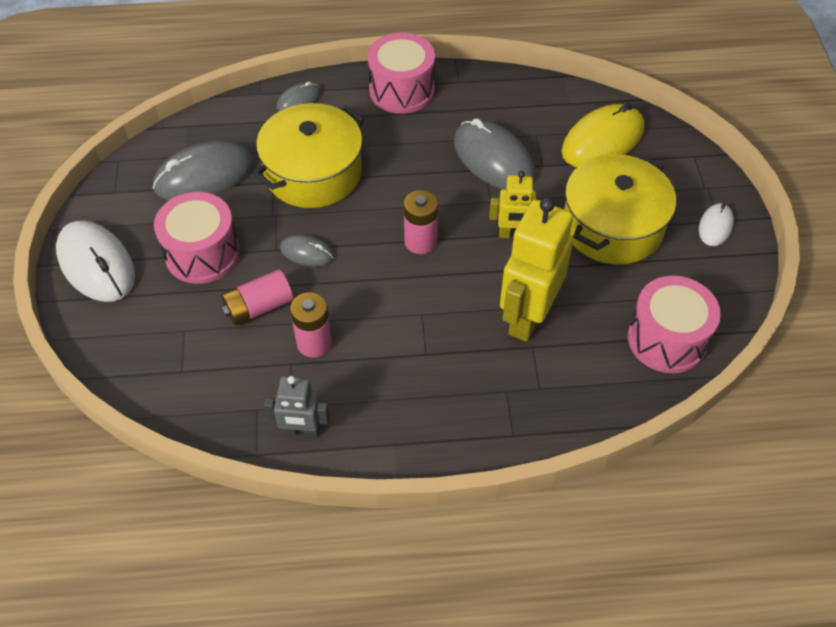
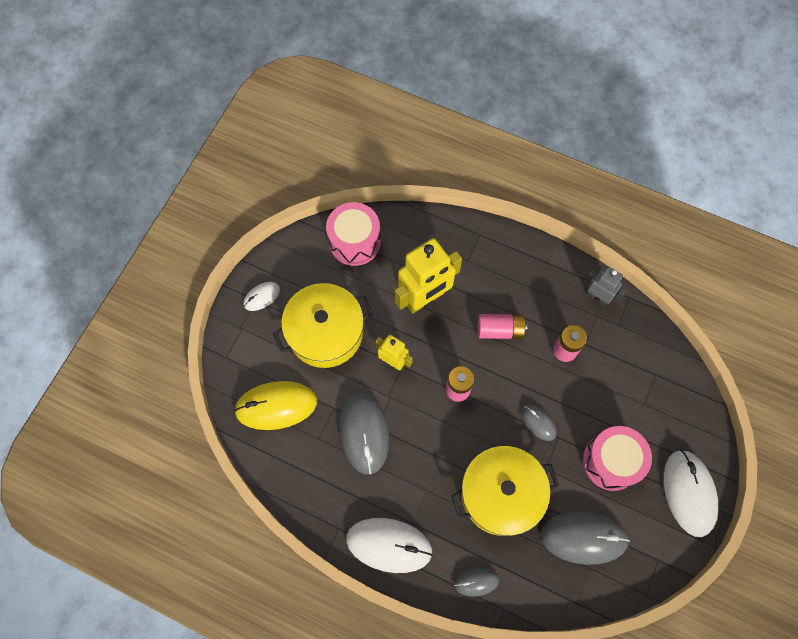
camera: 150 degrees left, 15 degrees up
(259, 307) = (589, 396): pink battery -> pink battery (500, 330)
(401, 90) = (389, 545): pink drum -> white mouse

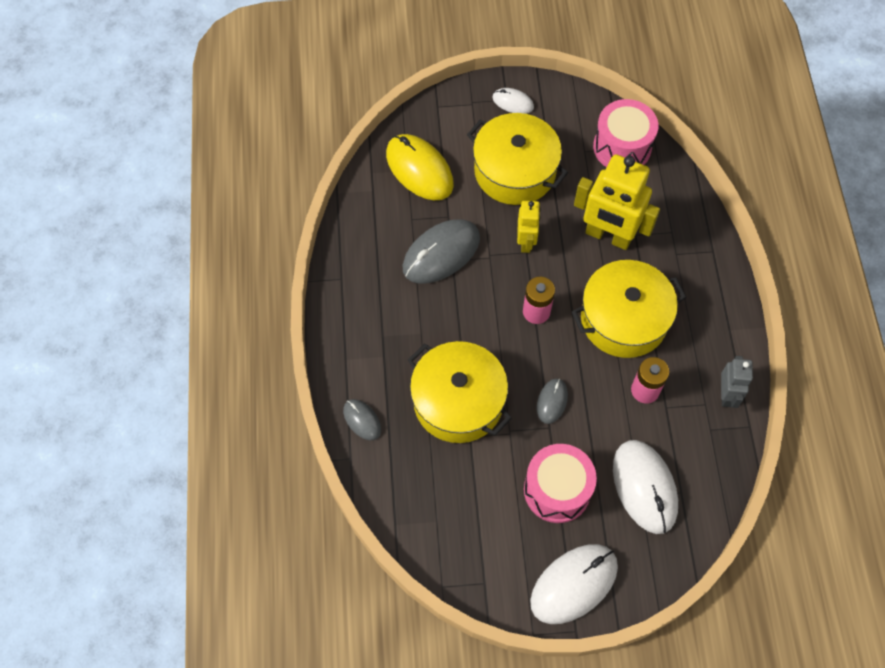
camera: 60 degrees right, 5 degrees down
(389, 545) = (351, 327): white mouse -> white mouse (644, 487)
(500, 330) = (624, 319): pink battery -> yellow pot
(584, 538) = (463, 499): grey mouse -> none

